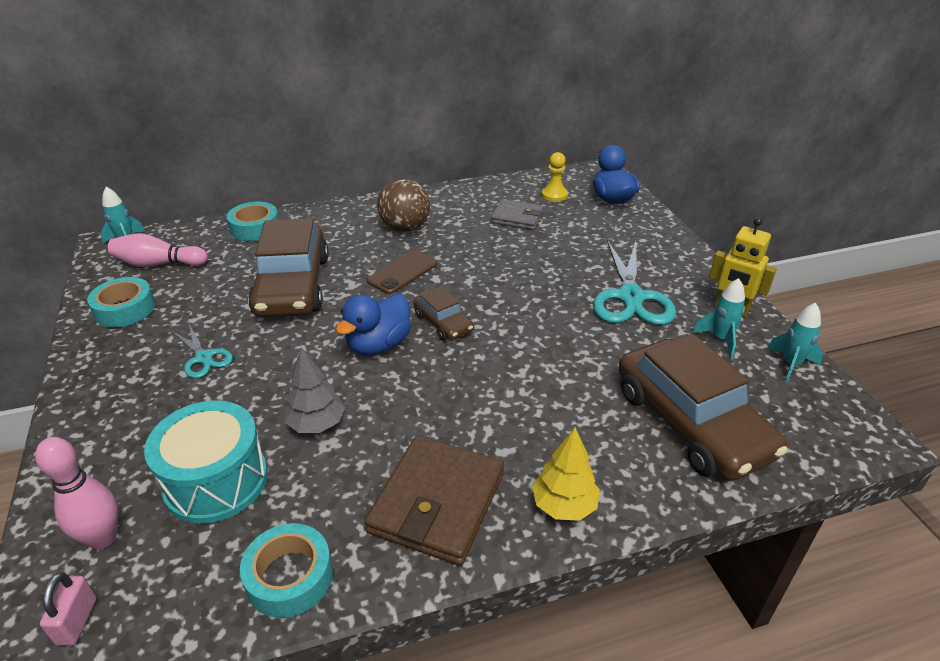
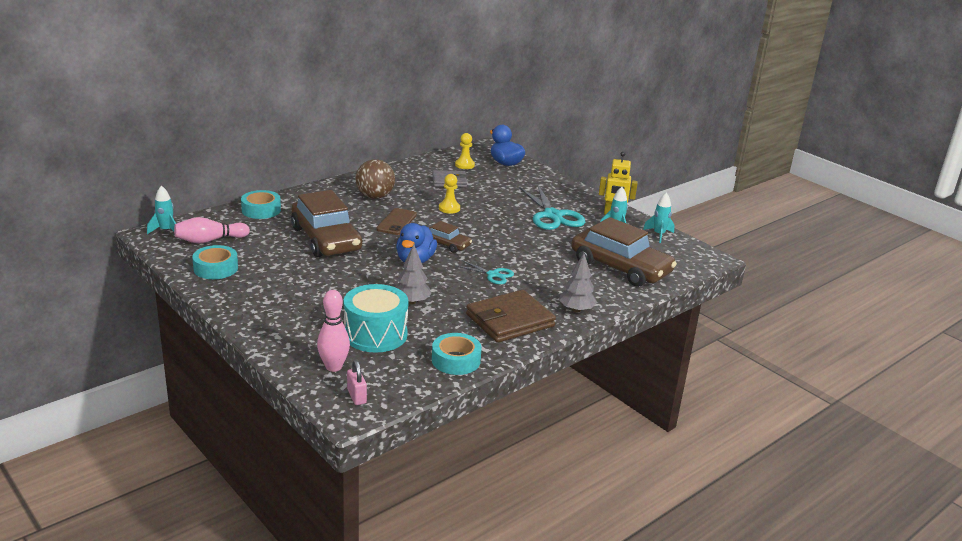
camera: 25 degrees left, 10 degrees down
(204, 358) = (305, 284): turquoise scissors -> turquoise scissors (493, 275)
(437, 503) = (510, 320): brown wallet -> brown wallet turned 60 degrees clockwise
(488, 261) = (449, 208): none -> yellow pawn
(564, 505) = (576, 310): yellow tree -> grey tree

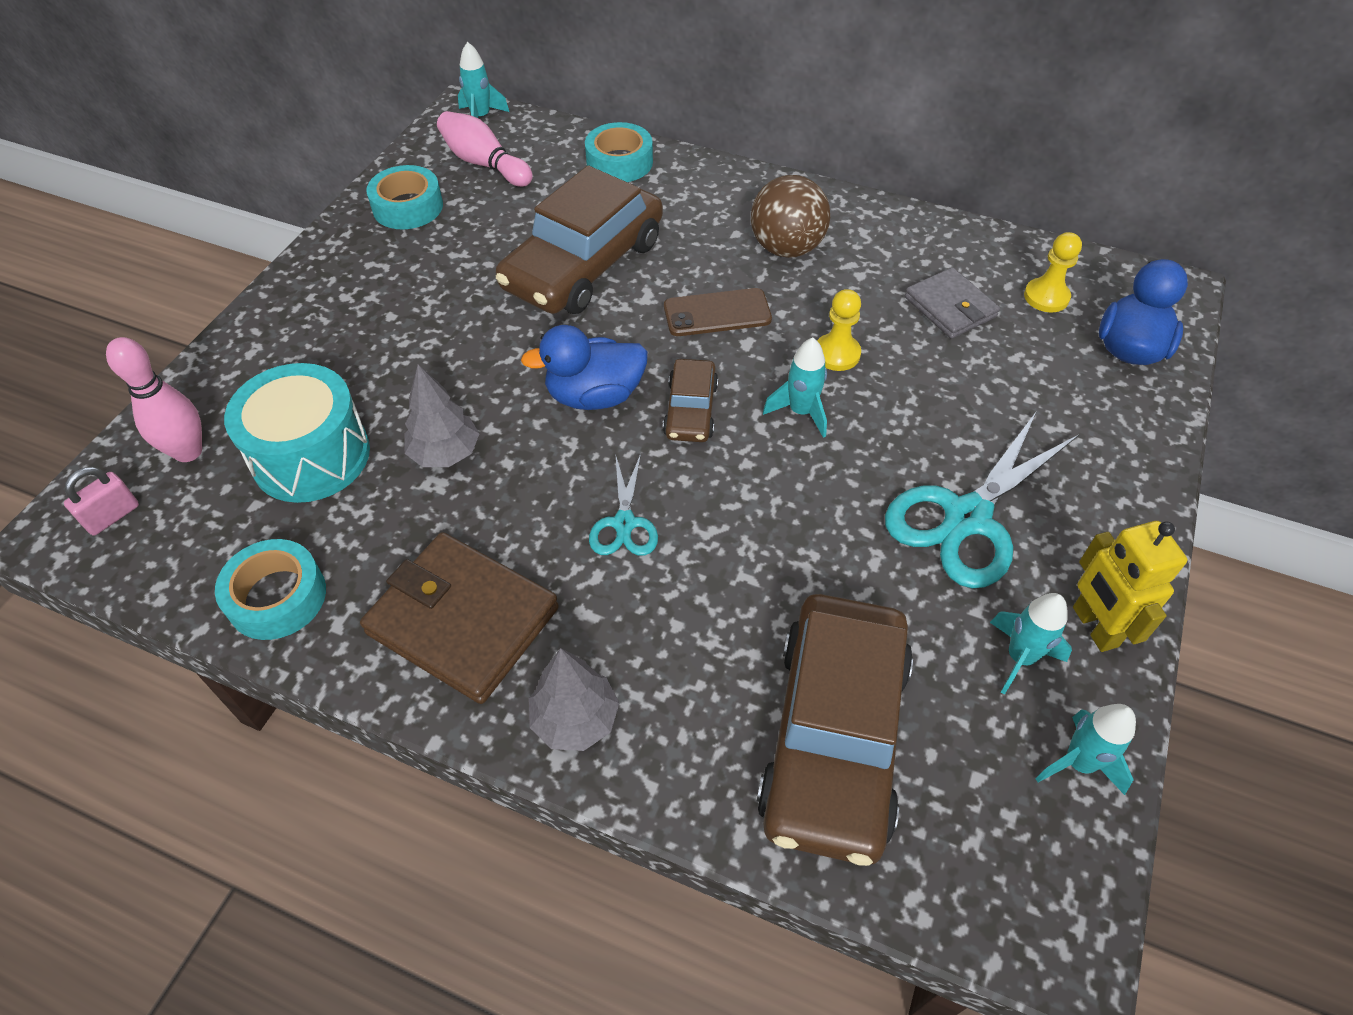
camera: 65 degrees right, 25 degrees up
(472, 225) = (801, 412): none -> turquoise rocket

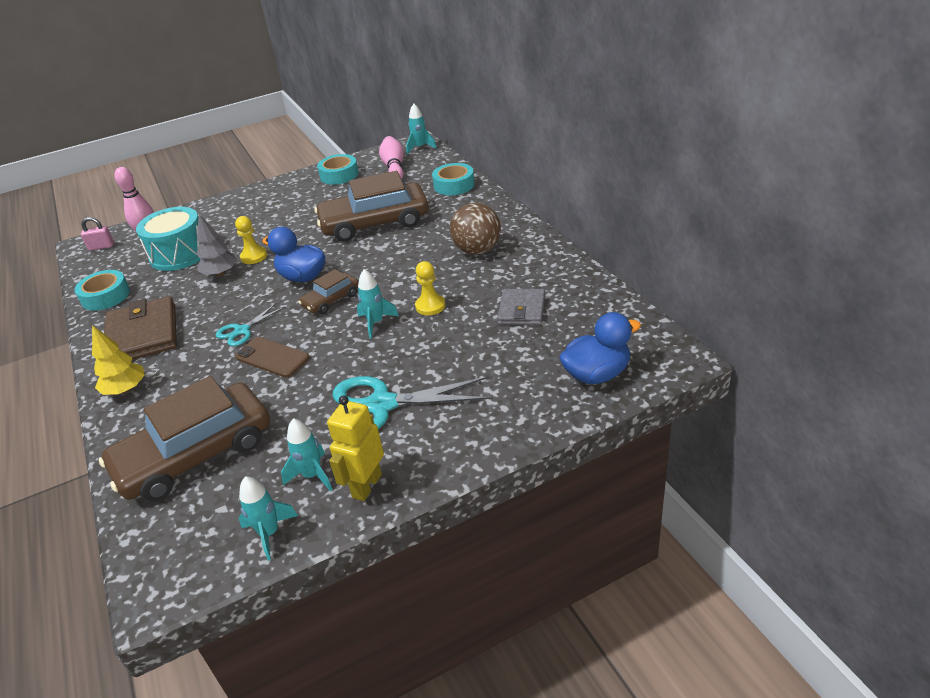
camera: 45 degrees right, 15 degrees down
(575, 719) = (126, 389): grey tree -> yellow tree
(717, 313) = (402, 265): brown phone -> brown phone (272, 357)
(1046, 297) = (586, 328): yellow pawn -> yellow pawn (254, 256)

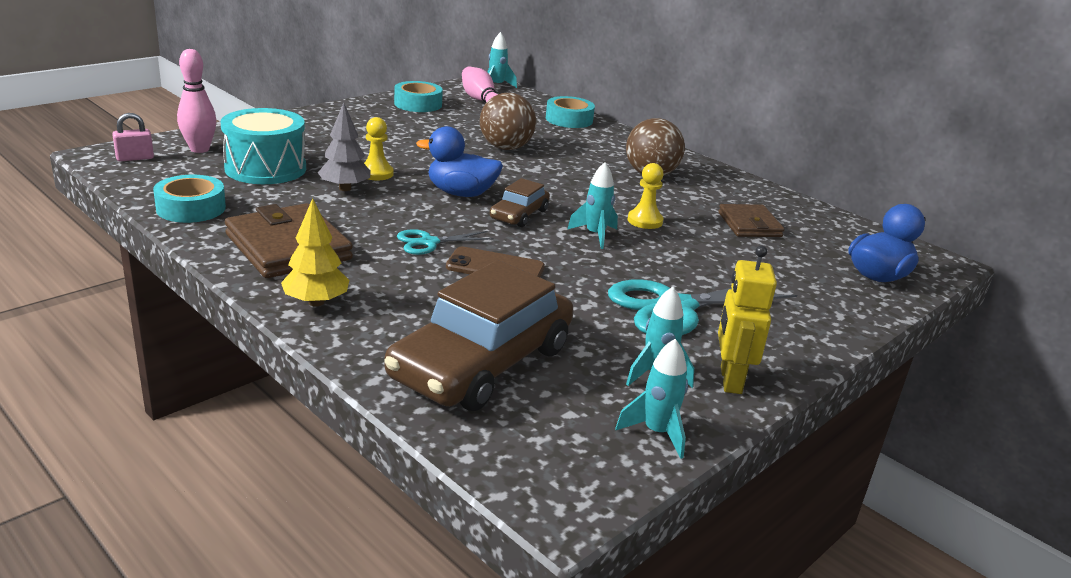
camera: 25 degrees left, 10 degrees down
(242, 331) = (429, 242): turquoise scissors -> turquoise scissors turned 45 degrees clockwise
(375, 223) = (505, 148): brown car -> brown ball
(522, 310) = (749, 225): grey wallet -> brown wallet

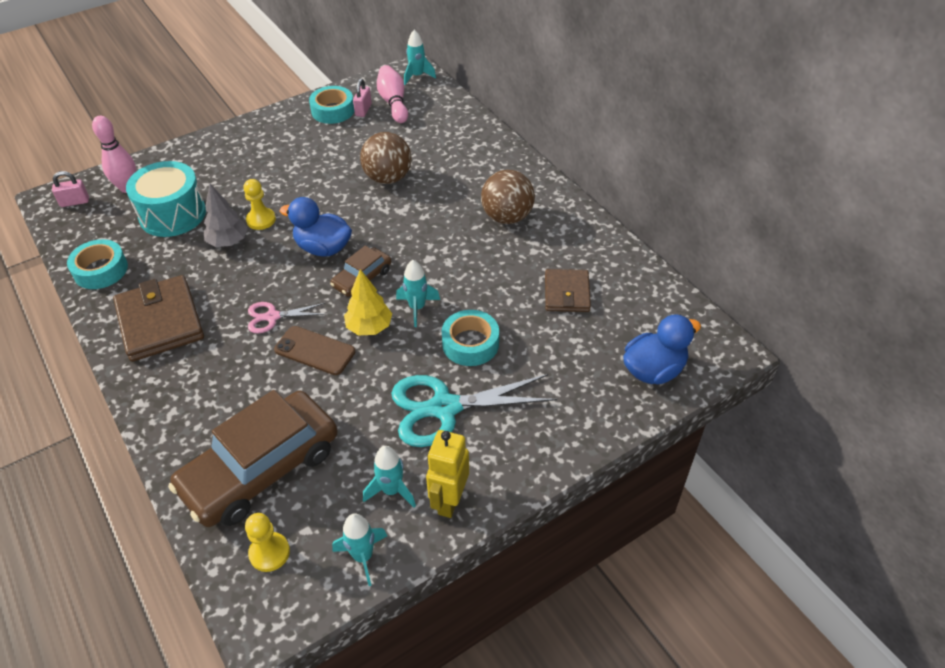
camera: 15 degrees right, 20 degrees up
(316, 302) = (161, 391): yellow tree -> yellow tree (369, 327)
(429, 242) = (272, 317): turquoise scissors -> pink scissors
(451, 104) = (363, 110): none -> pink padlock
(569, 119) = (465, 130): turquoise tape -> turquoise tape (470, 343)
(645, 221) = (471, 287): yellow pawn -> yellow pawn (269, 553)

